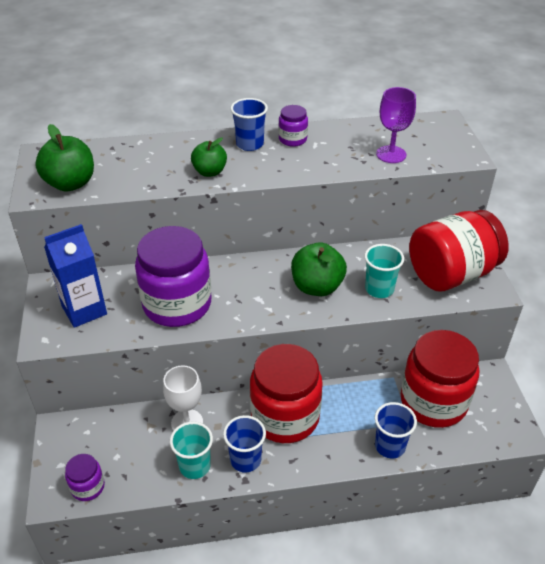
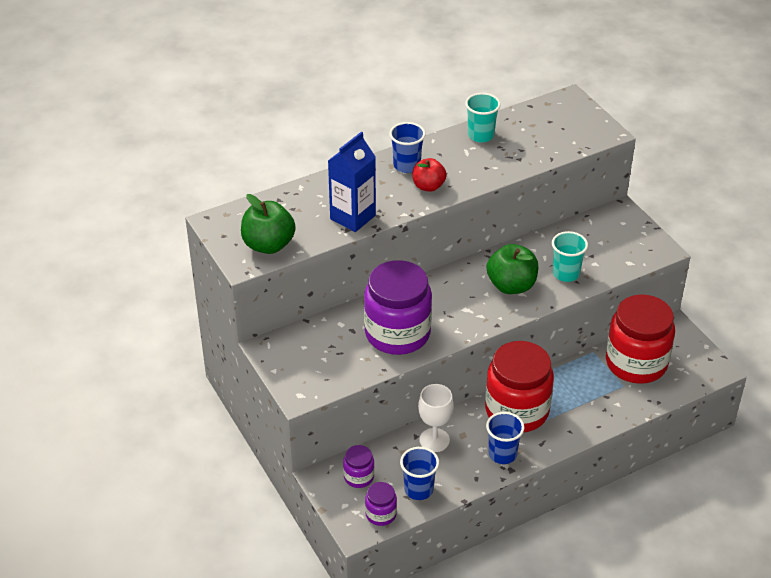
camera: 20 degrees left, 0 degrees up
(84, 310) = (317, 361): blue carton -> blue carton (353, 217)
(194, 466) = (462, 471): turquoise cup -> turquoise cup (481, 135)
(210, 172) = (389, 202): green apple -> none
(258, 166) = (428, 186): none -> red apple
(292, 139) = (443, 151): purple jar -> purple jar (359, 477)
(390, 446) = (616, 409): blue cup -> blue cup (418, 489)
(391, 154) = (539, 146): purple goblet -> none
(451, 274) = (620, 244): red jar -> none

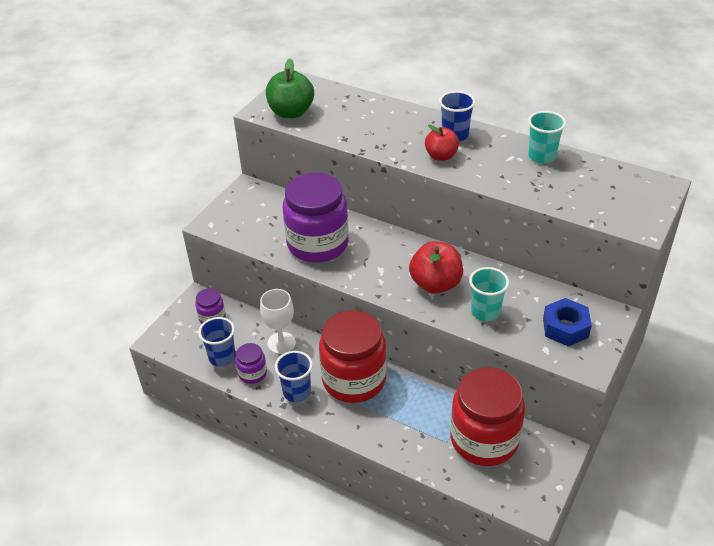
camera: 60 degrees right, 0 degrees up
(353, 217) = (362, 135): blue carton -> none
(381, 514) = (182, 347): purple jar -> purple jar (252, 373)
(511, 285) = (435, 284): green apple -> red apple
(615, 241) = (565, 328): none -> blue nut

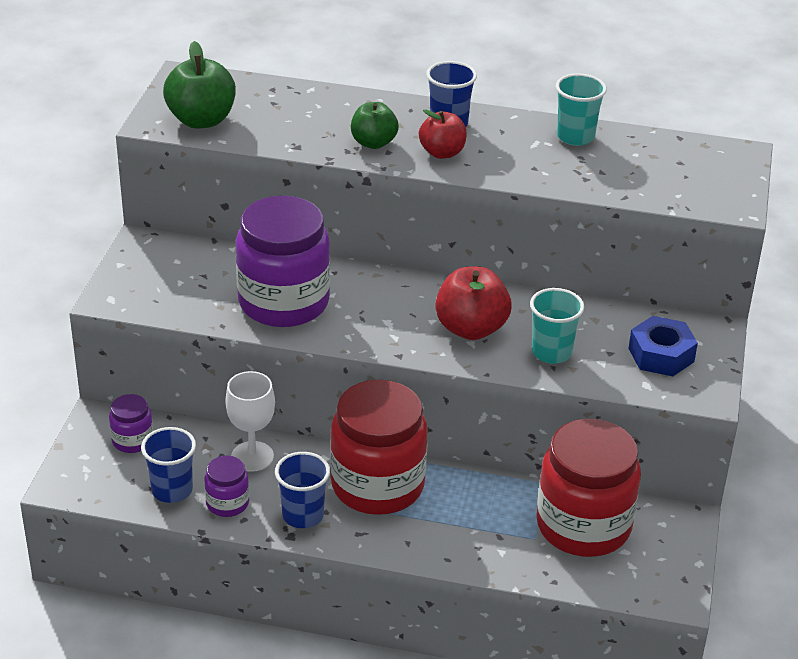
camera: 20 degrees left, 5 degrees down
(397, 143) = (373, 143): none -> green apple

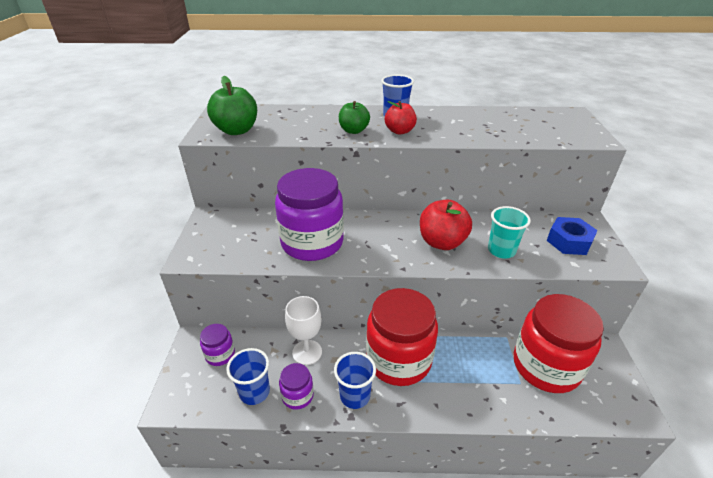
camera: 10 degrees left, 0 degrees up
(575, 137) = (474, 115): turquoise cup -> none

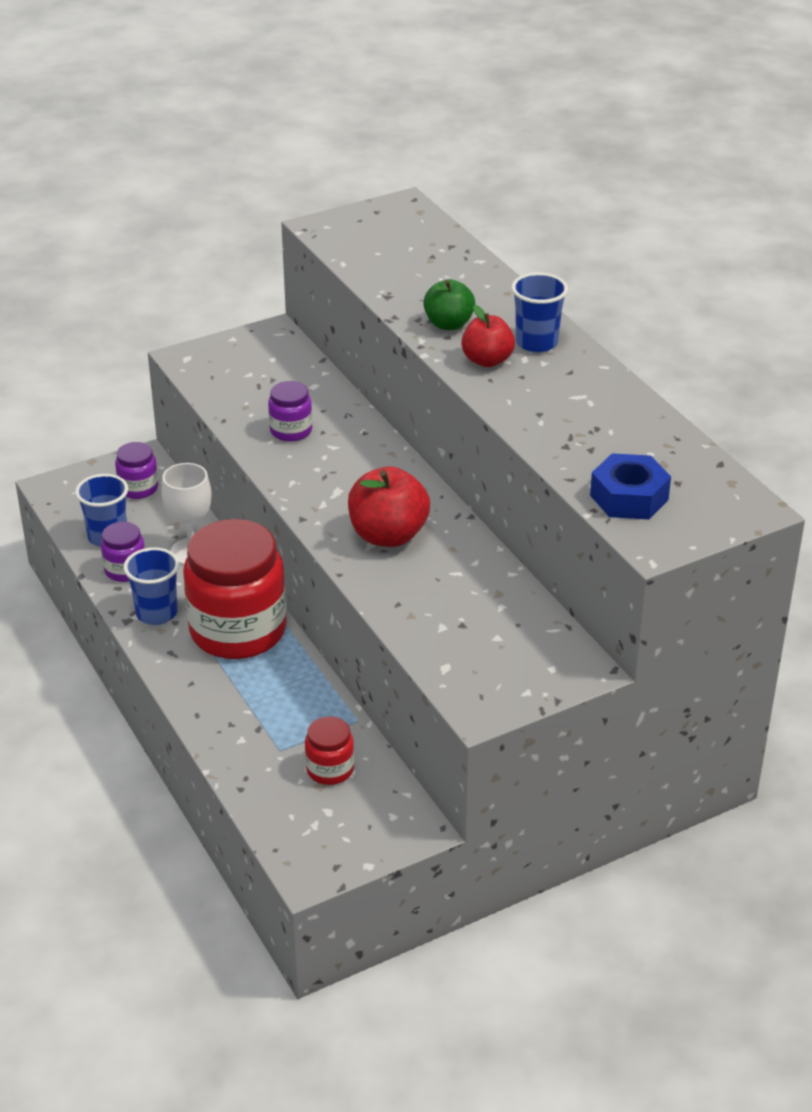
camera: 60 degrees right, 0 degrees up
(236, 130) = (356, 241): green apple -> none
(312, 243) = (291, 431): purple jar -> purple jar, size x0.45
(501, 250) = (416, 593): turquoise cup -> none
(546, 366) = (330, 769): red jar -> red jar, size x0.45
(569, 241) = (500, 655): blue nut -> blue nut (629, 497)

